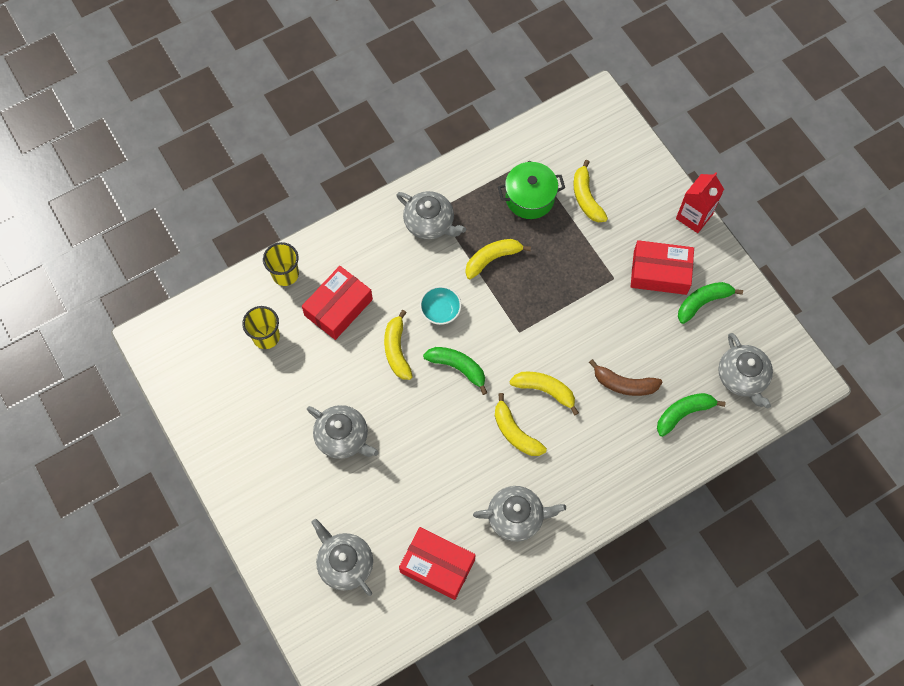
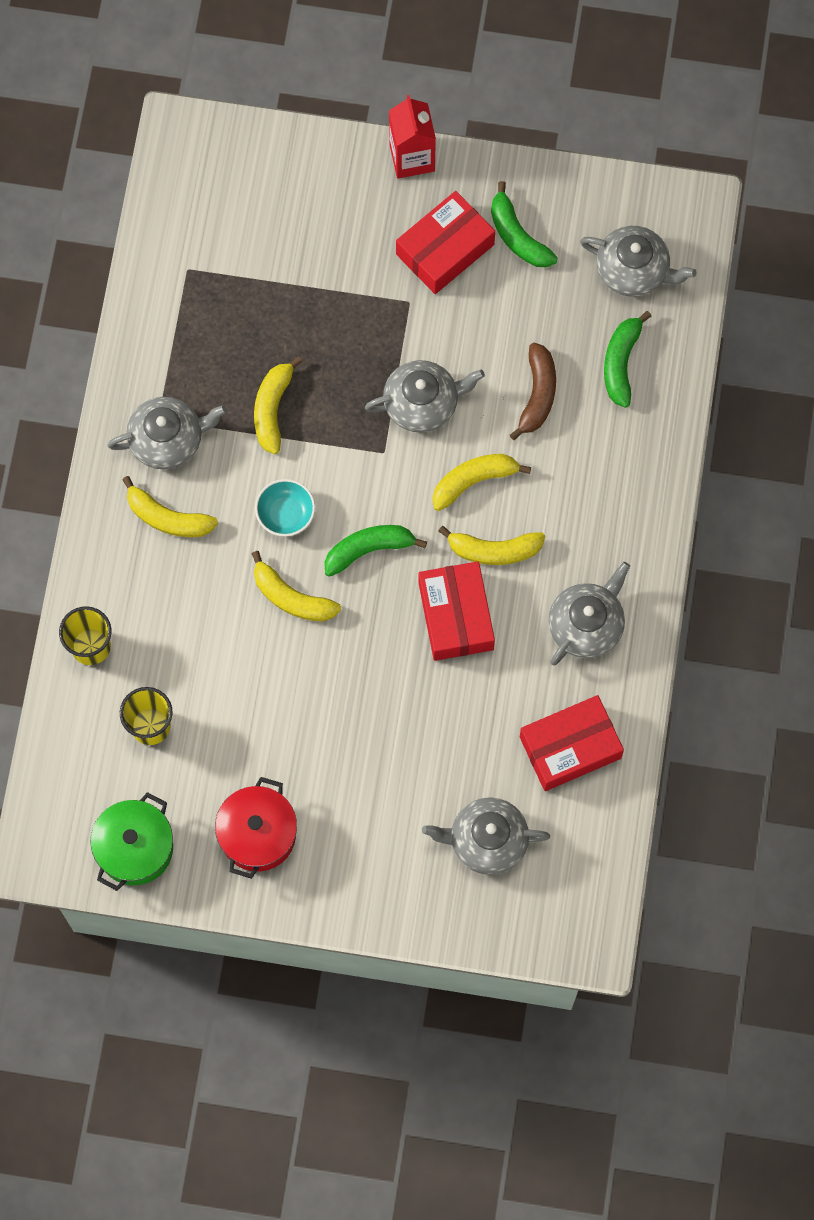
camera: 50 degrees left, 5 degrees up
(249, 438) = (257, 834): none -> red pot
(338, 307) = (184, 620): red box -> red box (456, 616)
(343, 437) = (343, 734): grey teapot -> grey teapot (422, 403)
(530, 198) = (234, 308): green pot -> green pot (135, 848)
(586, 198) = (288, 249): yellow banana -> yellow banana (167, 518)
(624, 384) = (537, 395): brown banana -> brown banana turned 45 degrees counterclockwise
(703, 302) = (517, 236): green banana -> green banana turned 45 degrees counterclockwise

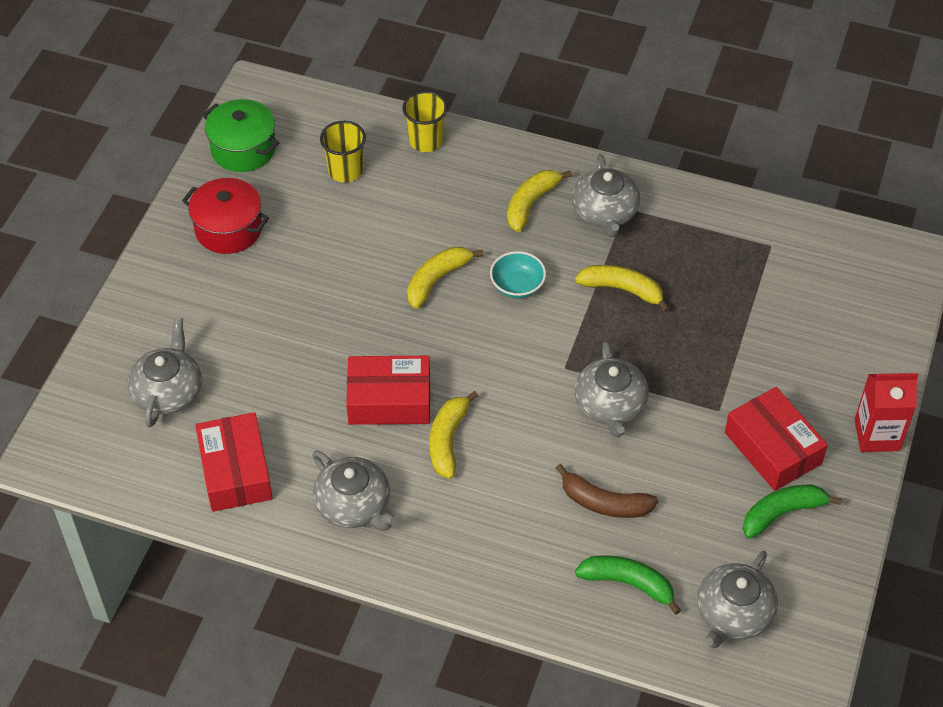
camera: 100 degrees right, 20 degrees down
(369, 549) = (470, 342): green banana -> none
(474, 481) = (522, 435): yellow banana -> none

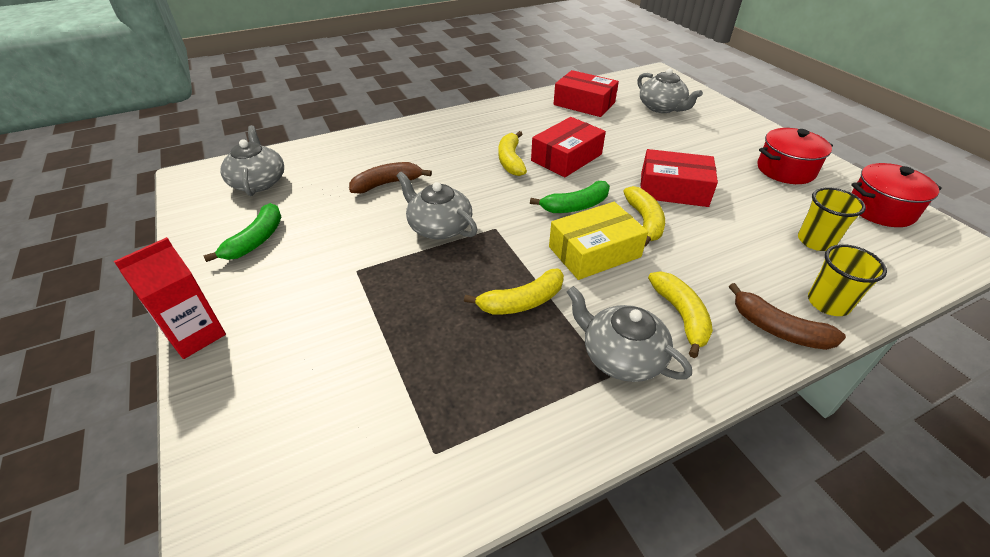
camera: 135 degrees right, 10 degrees down
(243, 149) = (881, 209): green pot -> red pot
(354, 505) = (516, 120): grey teapot -> none
(448, 440) = (510, 160): yellow banana -> yellow banana turned 150 degrees counterclockwise
(486, 154) = (778, 329): none -> brown banana
(517, 286) = (594, 252): turquoise bowl -> yellow box
(628, 583) = (337, 163): green banana -> green banana (575, 206)
(772, 448) = (291, 272): red box -> red box (673, 189)

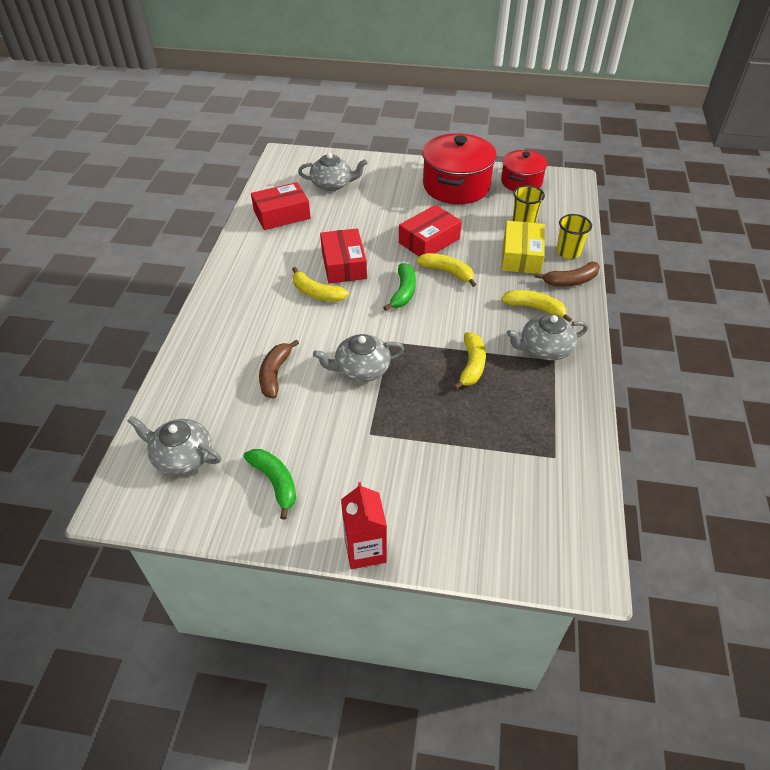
camera: 55 degrees left, 5 degrees up
(594, 252) = (455, 310): yellow box -> yellow box (521, 256)
(785, 170) = (456, 186): red pot -> red pot, size x1.62

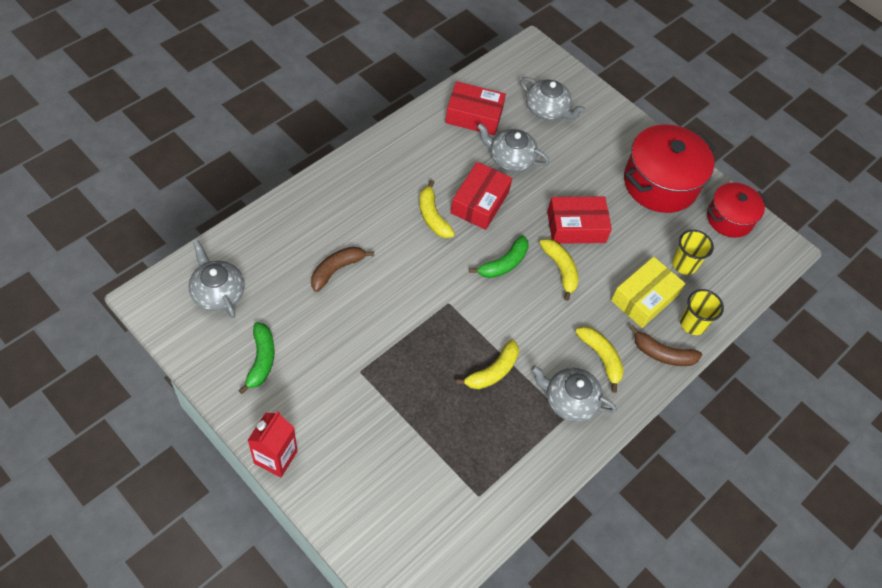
camera: 30 degrees right, 10 degrees up
(361, 369) = (403, 311): grey teapot -> grey teapot (510, 158)

